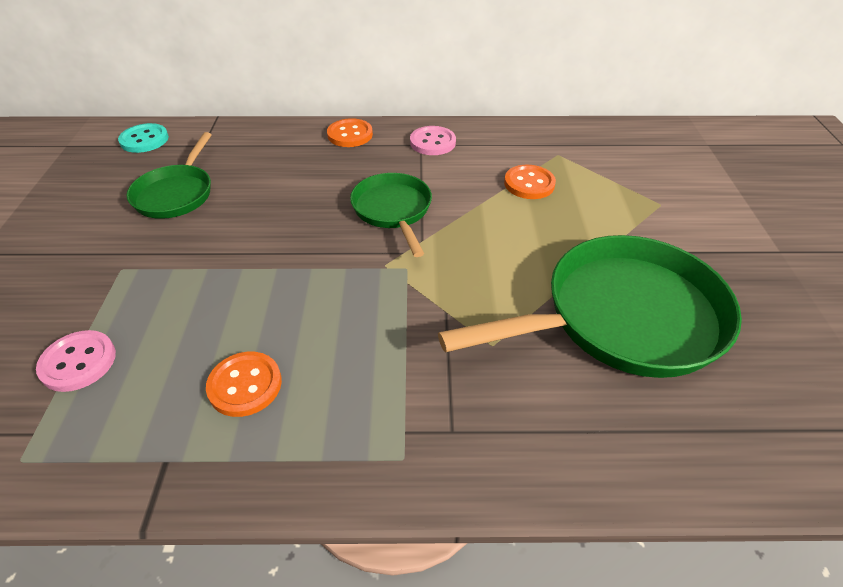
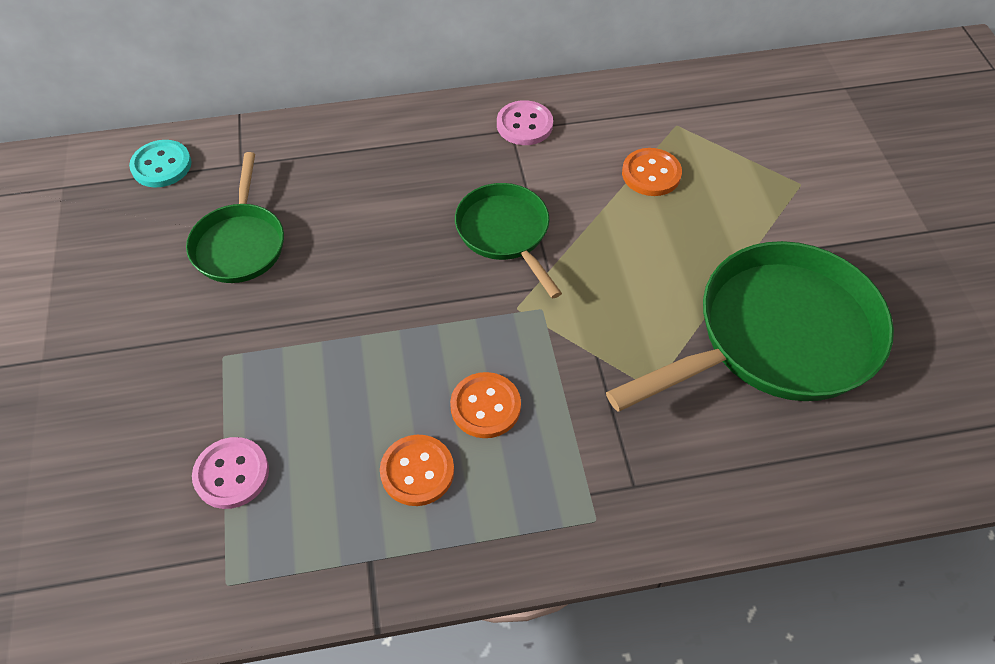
camera: 10 degrees left, 10 degrees up
(350, 135) = (420, 125): orange button -> orange button (485, 406)

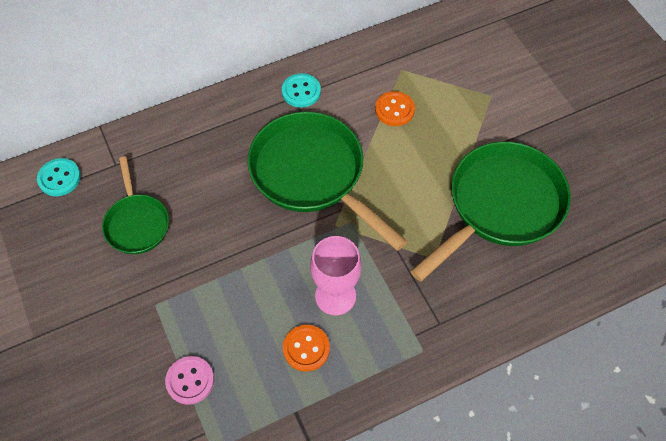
camera: 15 degrees left, 5 degrees up
(485, 406) = (335, 296): orange button -> pink goblet
(505, 233) = (312, 174): green pan -> green pan, size x1.80
(524, 125) = (301, 91): pink button -> turquoise button

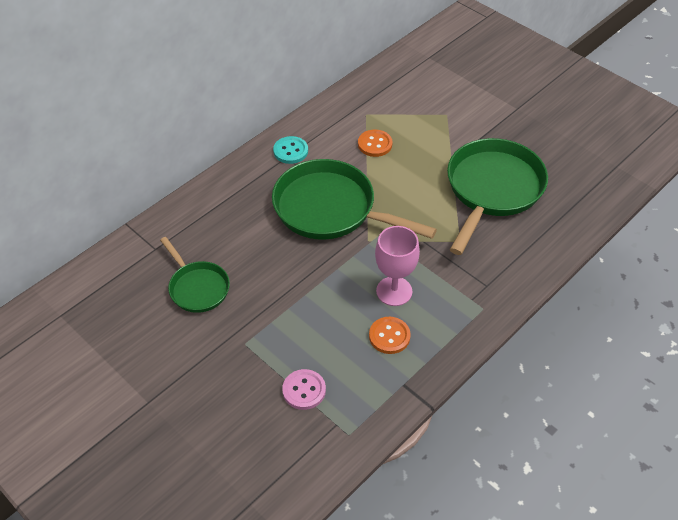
camera: 20 degrees left, 10 degrees down
(59, 178) = (109, 273): turquoise button -> none

